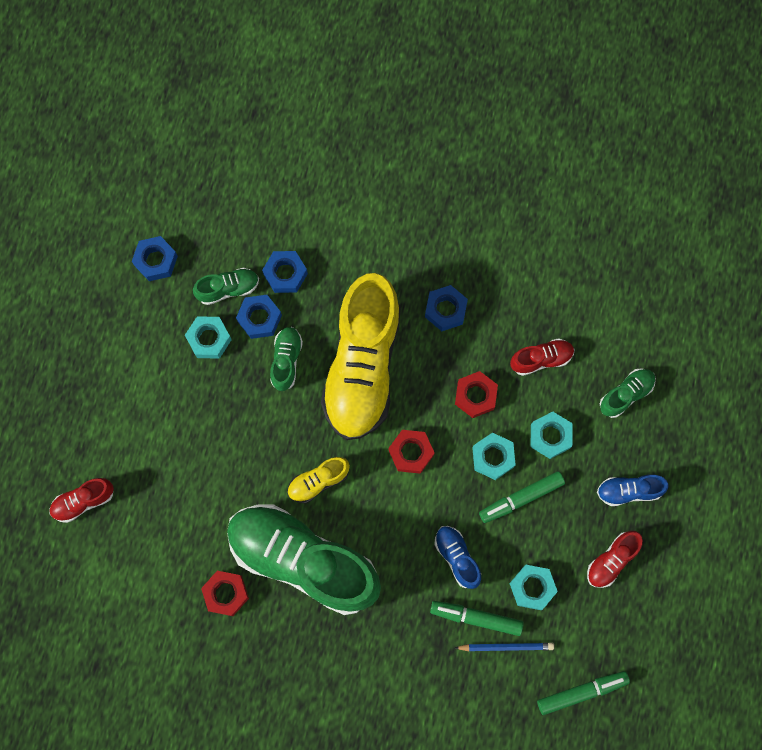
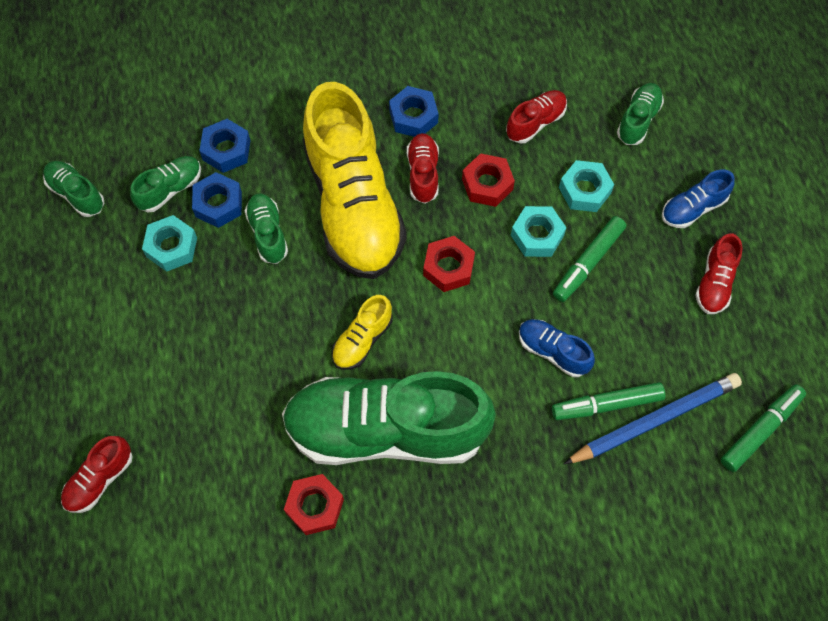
camera: 25 degrees left, 10 degrees down
(156, 261) = (76, 194): blue nut -> green shoe
(429, 364) = (423, 173): none -> red shoe
(506, 646) = (655, 420): blue pencil -> blue pencil, size x1.67
(532, 587) = (649, 346): turquoise nut -> none

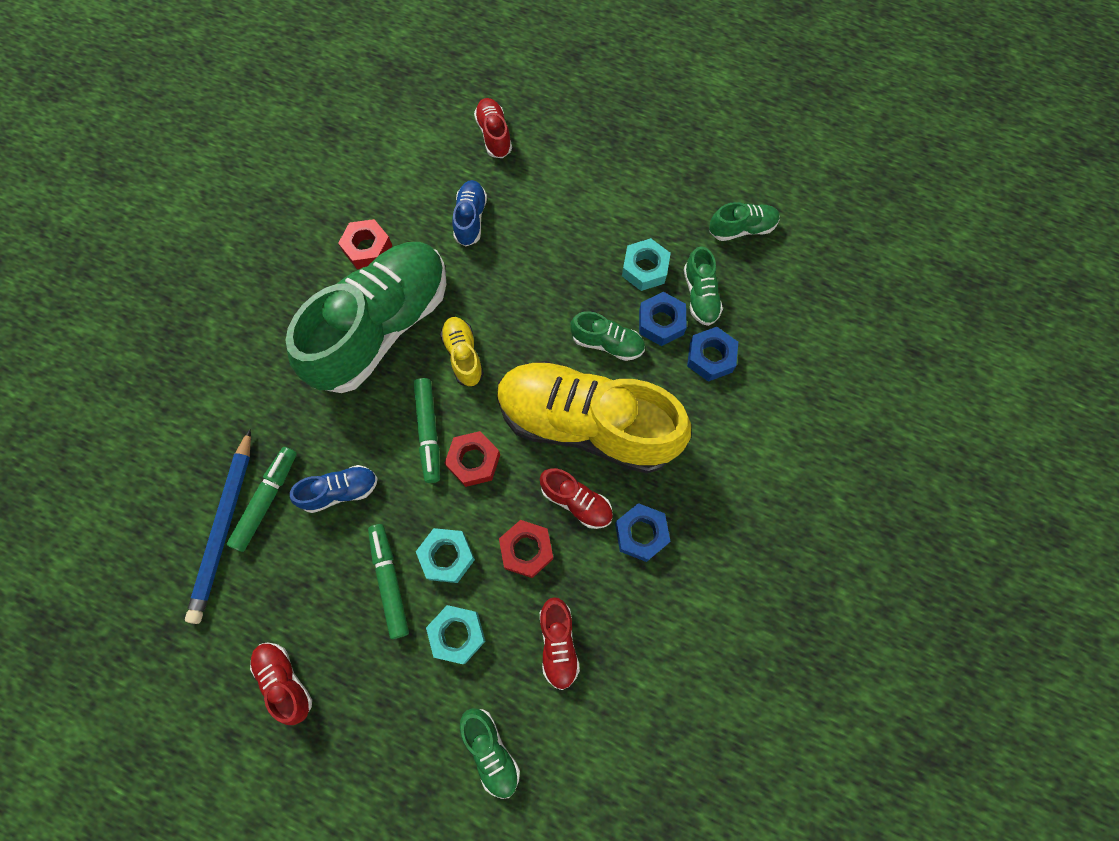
camera: 125 degrees right, 5 degrees up
(693, 208) = (365, 725): blue shoe -> blue shoe (470, 219)
(760, 430) = (144, 608): green marker -> green marker (428, 432)

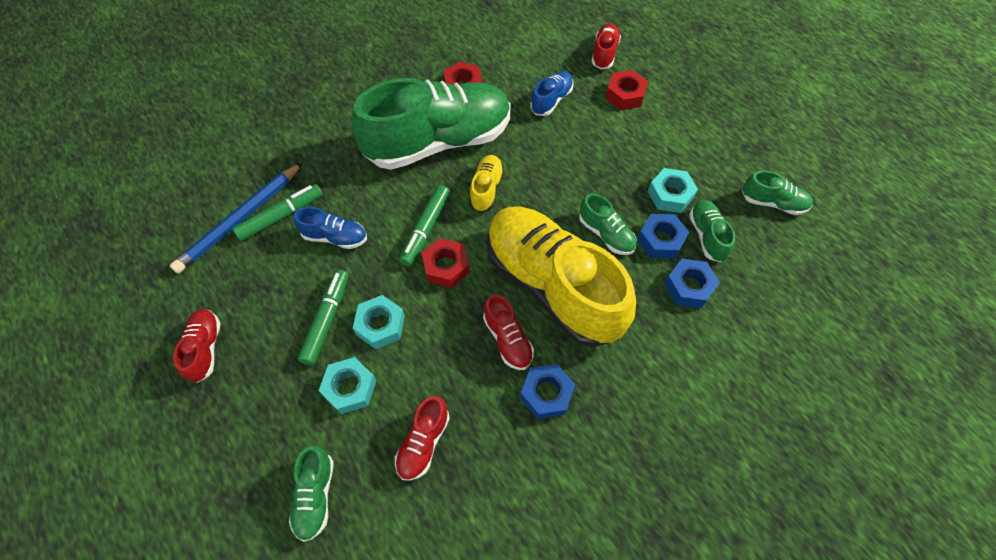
camera: 30 degrees right, 10 degrees down
(526, 550) = (445, 354): red nut -> red nut (625, 95)
(700, 295) = (707, 236): green shoe -> green shoe turned 150 degrees clockwise

